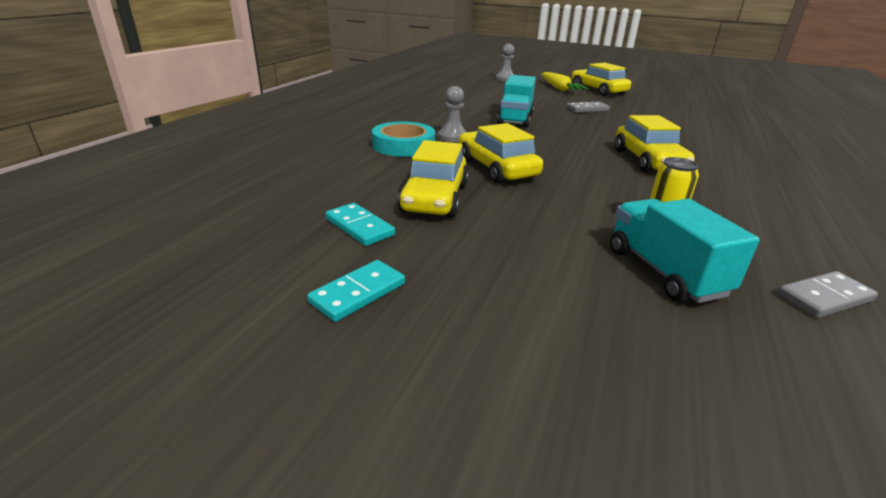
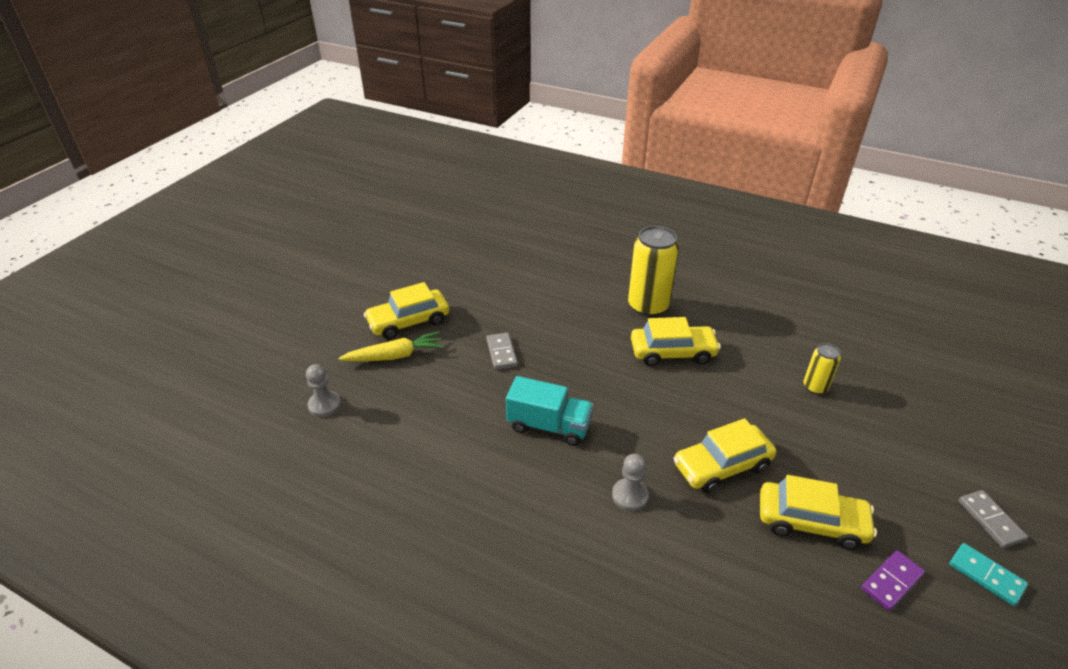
camera: 85 degrees left, 10 degrees up
(359, 227) = (891, 582): turquoise domino -> purple domino
(403, 145) = (671, 548): turquoise tape -> none
(664, 272) = (876, 403): turquoise truck -> none
(717, 155) = (648, 306): none -> yellow can
(824, 297) = (874, 347): grey domino -> grey domino (990, 520)

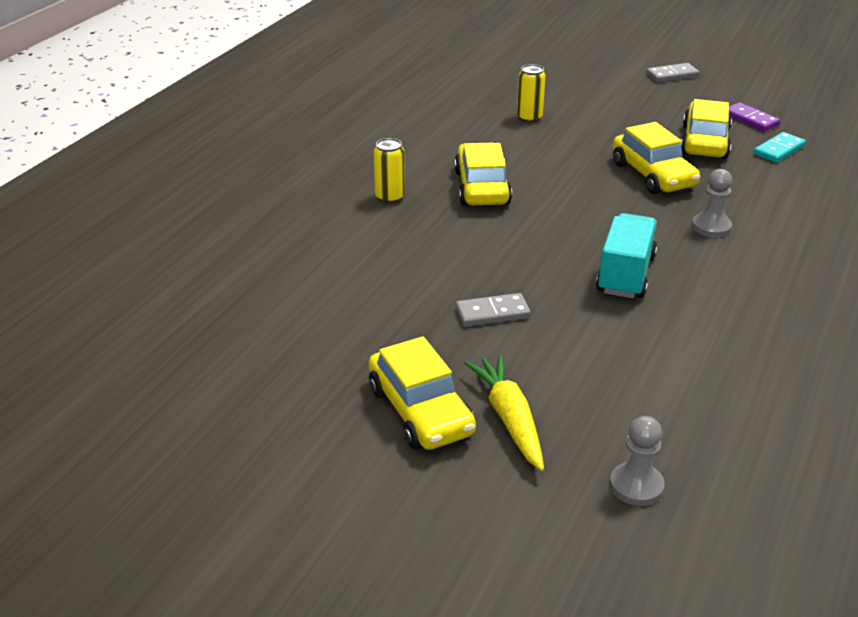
camera: 90 degrees left, 5 degrees down
(648, 306) = (390, 197): yellow can -> yellow can, size x0.53
(986, 575) = (727, 86): turquoise domino -> turquoise domino (778, 150)

